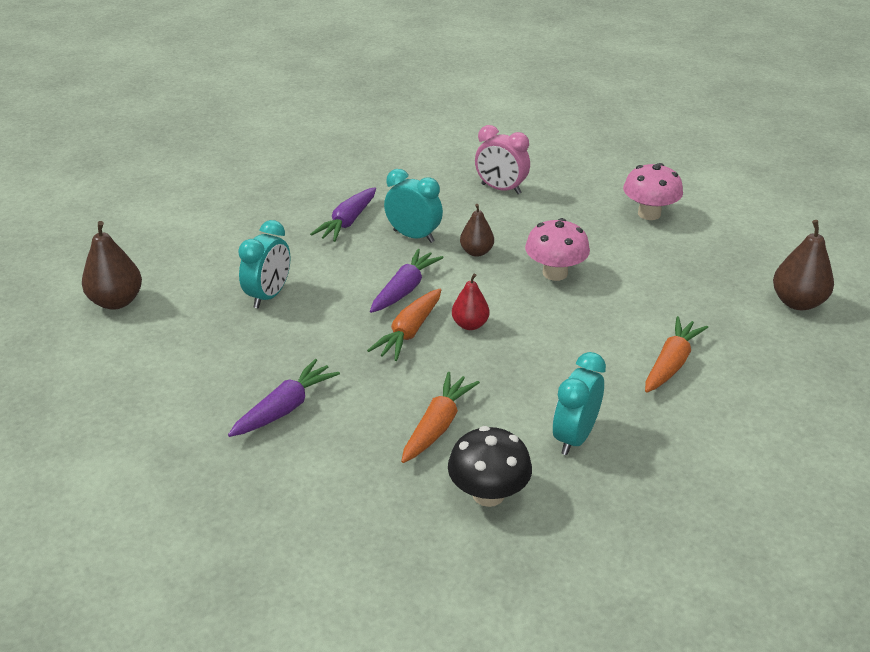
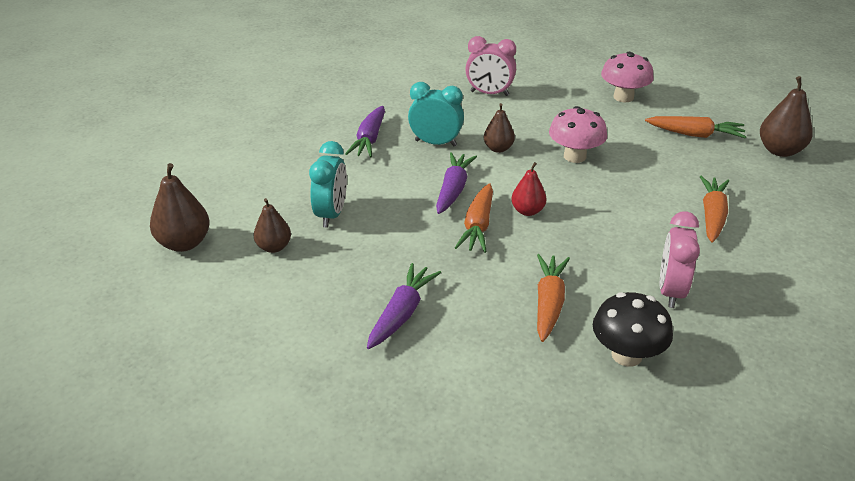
camera: 15 degrees left, 0 degrees up
(197, 320) = (274, 247): none -> brown pear
(574, 437) = (670, 291): turquoise clock -> pink clock
(707, 269) = (695, 135): none -> orange carrot

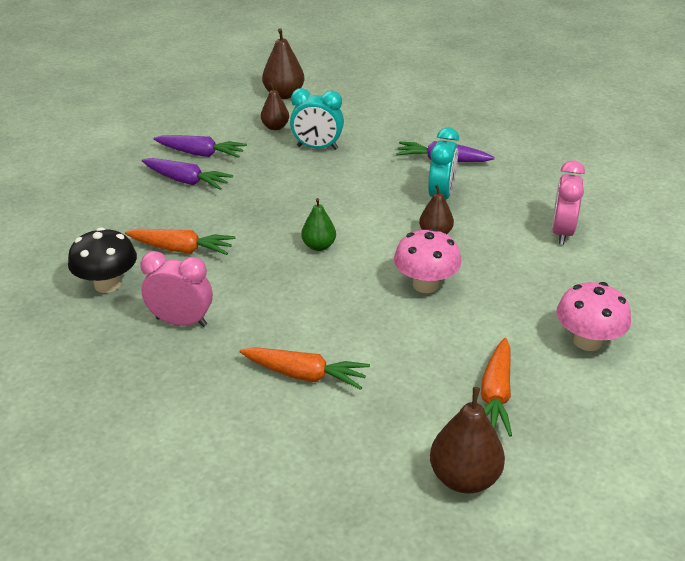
camera: 90 degrees right, 0 degrees up
(453, 190) = (355, 205): purple carrot -> purple carrot (201, 154)
(478, 226) = (296, 217): orange carrot -> none
(527, 211) = (318, 246): red pear -> green pear

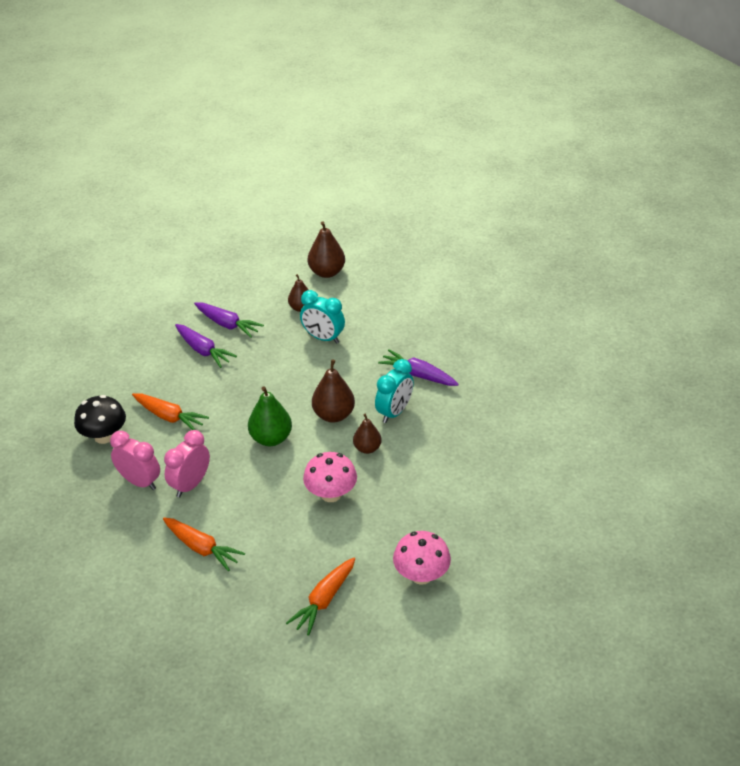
camera: 20 degrees right, 5 degrees up
(318, 246) = (271, 438): green pear -> green pear, size x1.56
(464, 478) = (263, 656): brown pear -> brown pear (333, 415)
(562, 232) = (470, 472): pink clock -> pink clock (190, 485)

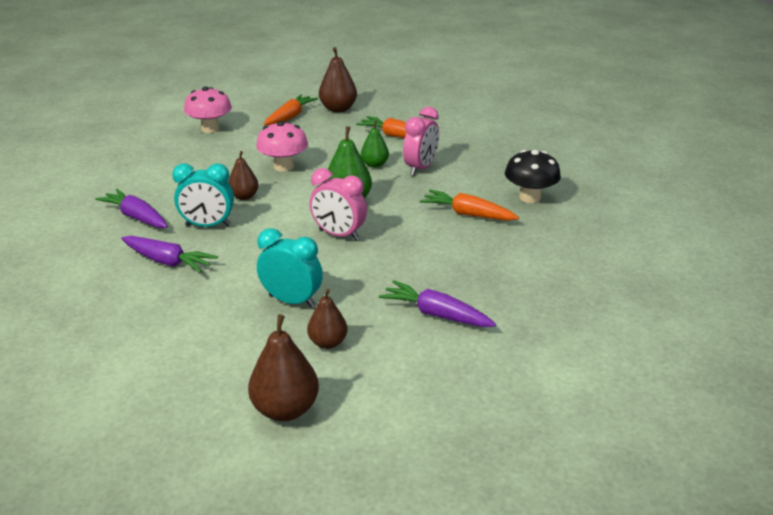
camera: 175 degrees right, 10 degrees down
(140, 482) = (471, 169): pink clock -> pink clock (339, 235)
(203, 350) = (457, 280): purple carrot -> purple carrot (136, 217)
(236, 493) = (374, 165): none -> green pear
(333, 415) = (279, 221): brown pear -> brown pear (338, 109)
(394, 412) = (208, 225): turquoise clock -> turquoise clock turned 120 degrees counterclockwise

